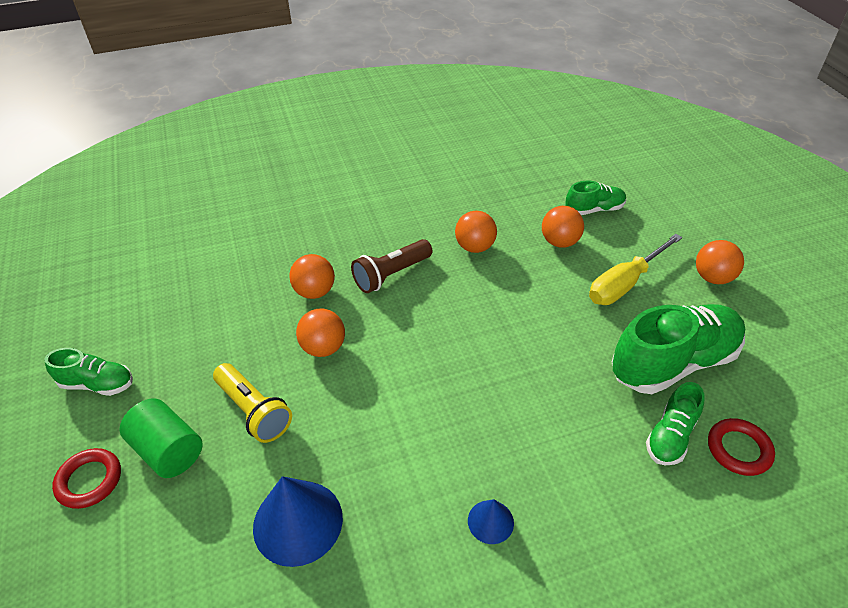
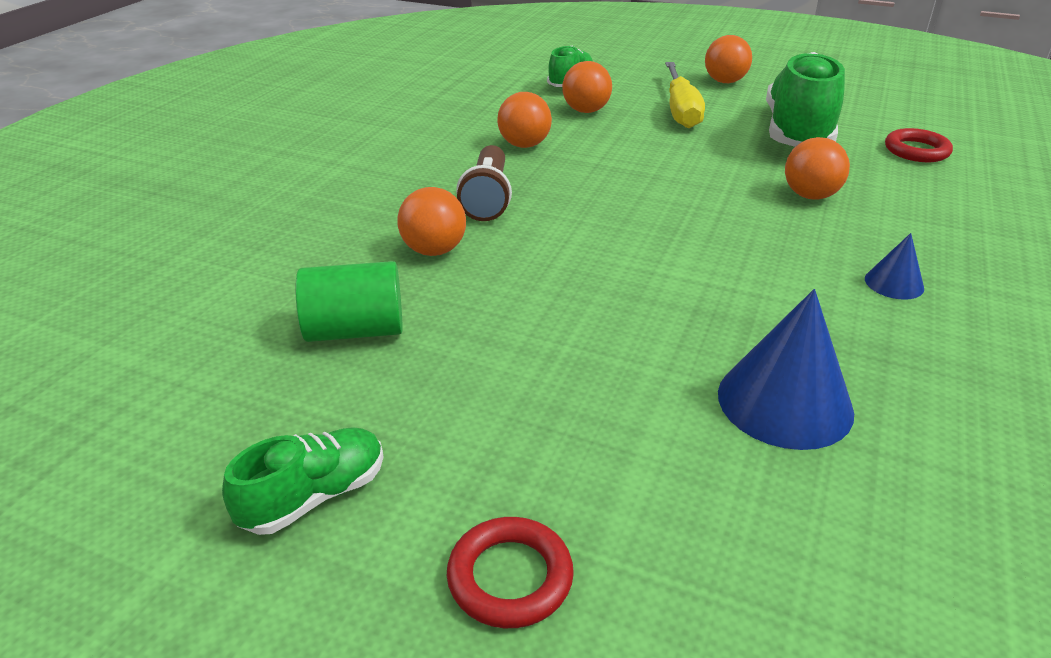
camera: 50 degrees left, 10 degrees down
(168, 450) = (548, 468): green cylinder -> green cylinder (355, 330)
(254, 411) = (569, 368): yellow flashlight -> none
(323, 348) = (534, 280): orange ball -> orange ball (810, 196)
(670, 436) = (876, 167): green shoe -> none

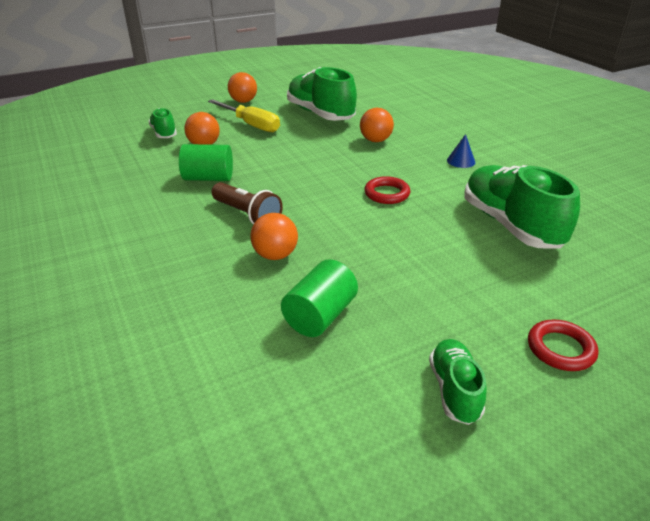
camera: 50 degrees left, 0 degrees up
(524, 145) = (208, 178): orange ball -> green cylinder
(785, 402) = (510, 225): blue cone -> green shoe
(916, 151) = (375, 103): red ring -> red ring (387, 194)

